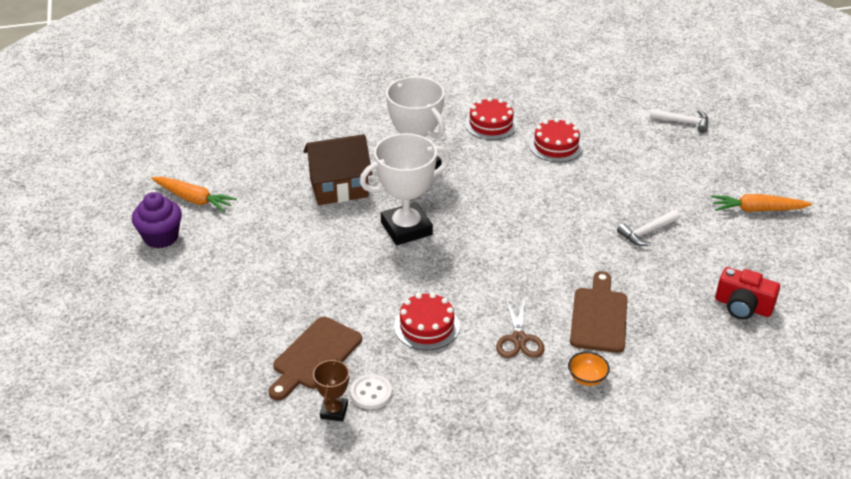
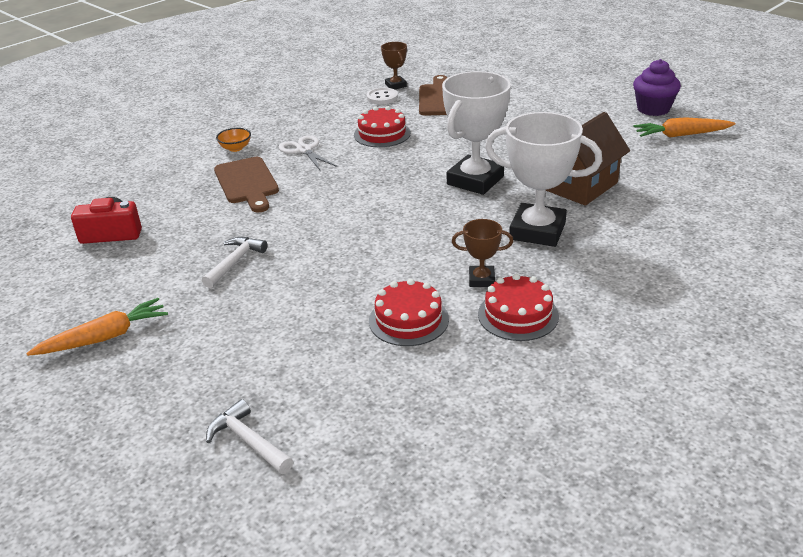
camera: 150 degrees right, 5 degrees down
(489, 151) = (481, 279): none -> brown trophy
(519, 339) = (304, 150): brown scissors -> white scissors
(683, 122) = (248, 441): white hammer -> white hammer turned 60 degrees clockwise

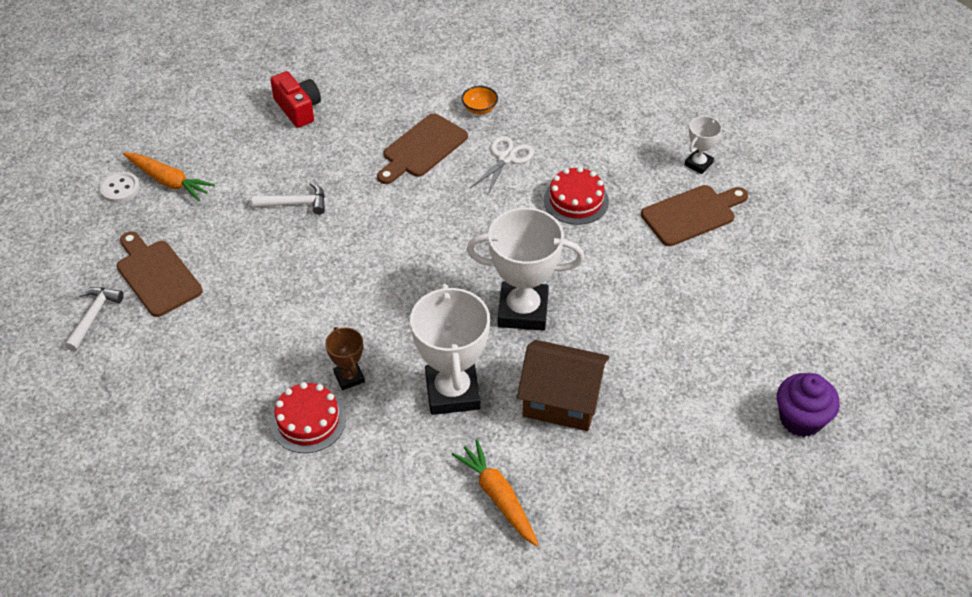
camera: 60 degrees right, 15 degrees up
(235, 376) = (156, 275): none -> brown cutting board
(382, 97) = (660, 165): white button -> white button (120, 188)
(395, 85) = (698, 164): brown trophy -> white trophy
(408, 320) = (268, 349): red cake -> none
(681, 135) = (744, 464): orange carrot -> orange carrot (498, 497)

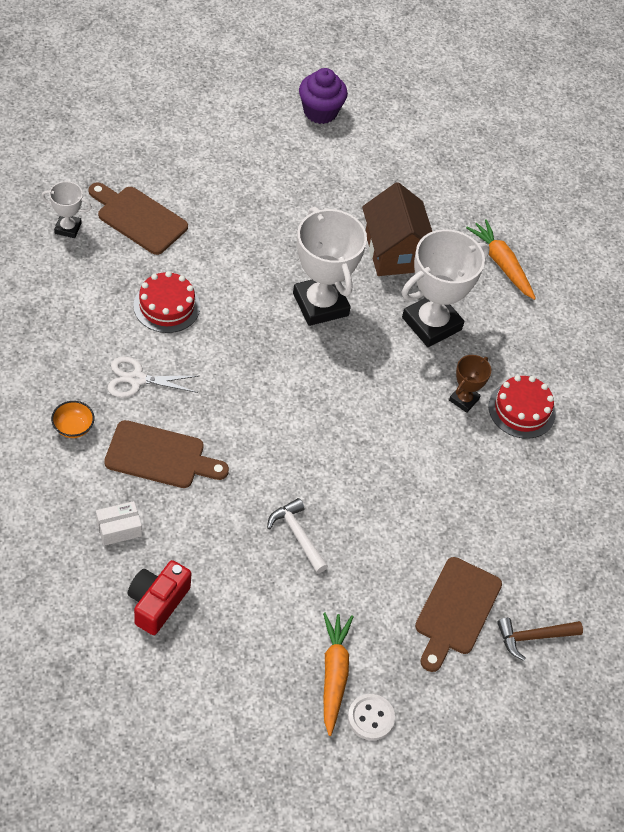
camera: 125 degrees left, 5 degrees up
(93, 316) = (533, 637): white hammer -> brown hammer
(373, 107) = (119, 529): none -> white box
(498, 497) = (501, 264): orange carrot -> orange carrot turned 120 degrees clockwise

